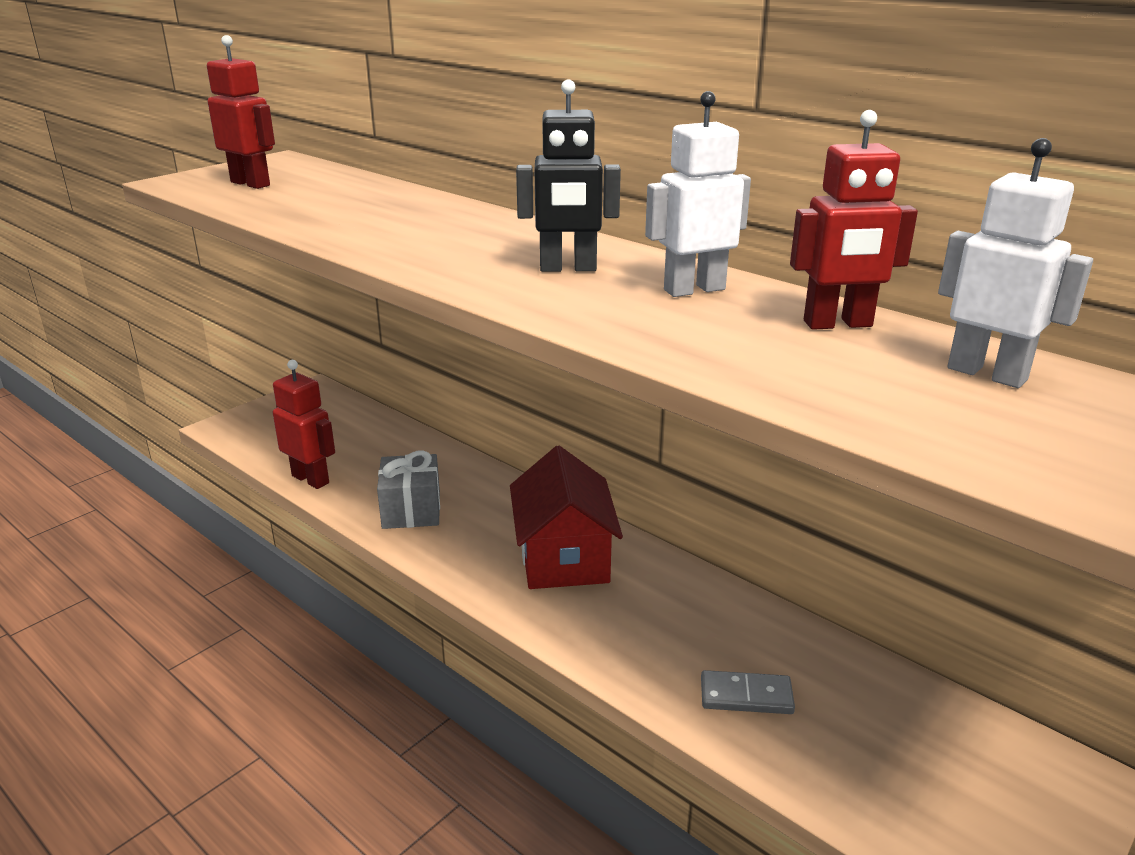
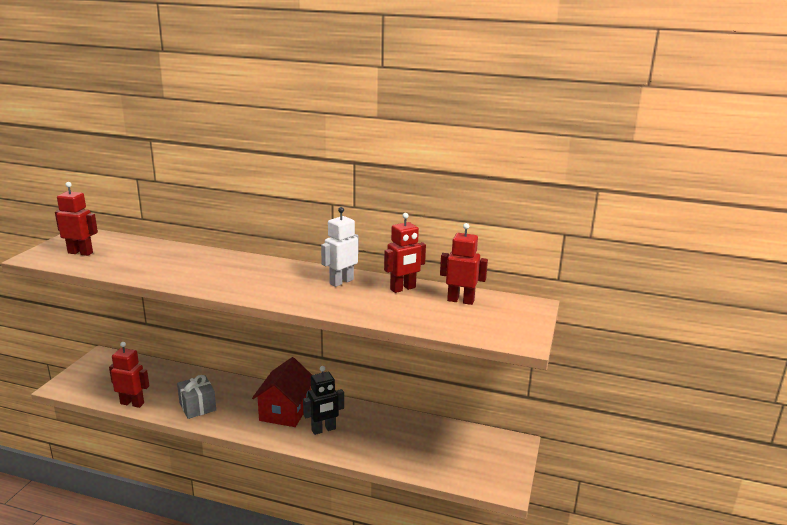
camera: 25 degrees left, 5 degrees down
(563, 557) = (285, 411): red house -> red house turned 45 degrees clockwise
(568, 269) = (283, 280): black robot -> black robot (323, 430)
(746, 696) = (389, 447): grey domino -> none
(987, 373) = (460, 300): white robot -> red robot

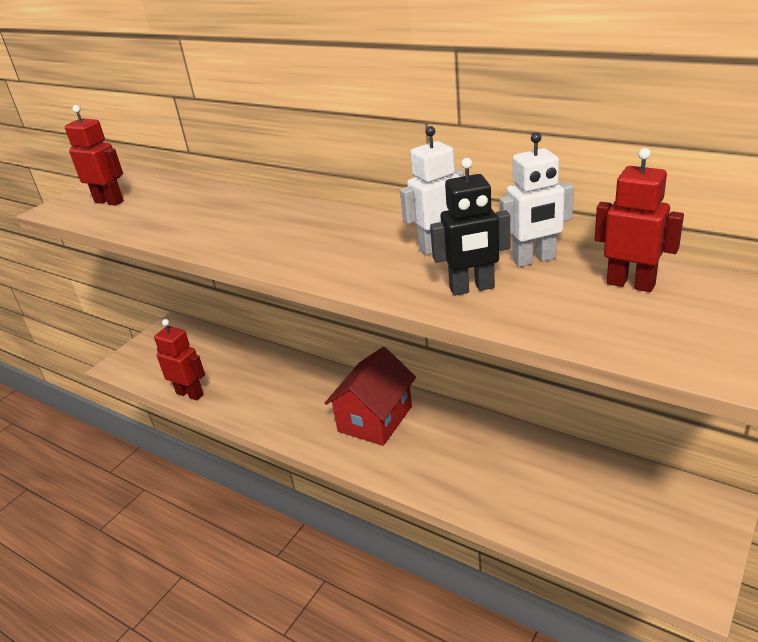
camera: 20 degrees right, 10 degrees up
(197, 406) = (265, 404): grey gift -> none
(323, 430) = (421, 453): black robot -> black robot (472, 288)
(403, 289) = (534, 260): red robot -> white robot

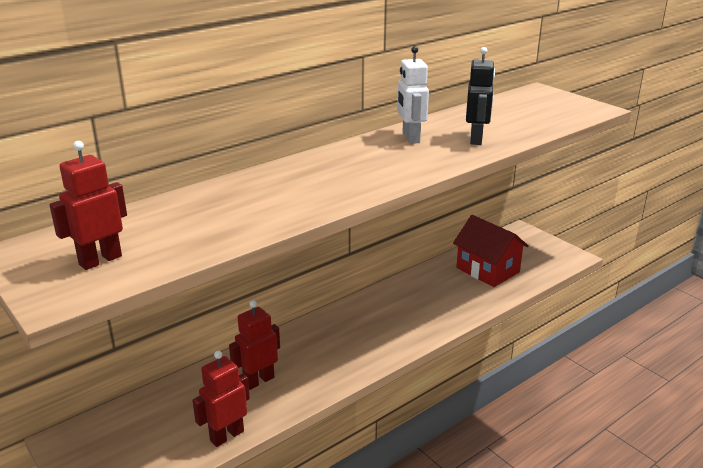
camera: 75 degrees left, 5 degrees down
(375, 419) = (362, 326): red house -> red house (487, 270)
(534, 260) = (457, 120): white robot -> none
(631, 284) = (505, 108): red robot -> red robot (258, 381)

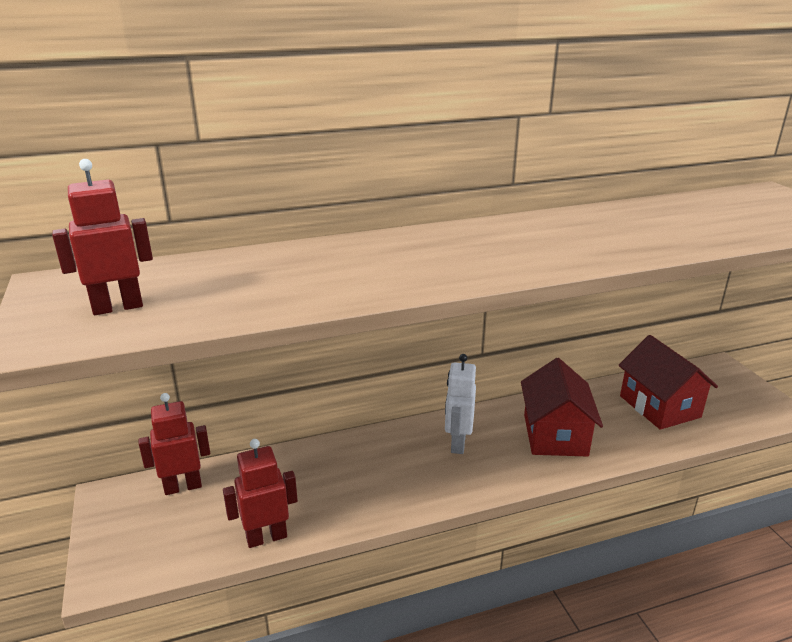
camera: 20 degrees right, 0 degrees up
(258, 381) = (331, 480): red robot -> red robot (183, 486)
(410, 138) = (566, 225): white robot -> white robot (457, 443)
(419, 307) = (555, 435): none -> red house
(476, 139) = (653, 237): black robot -> none

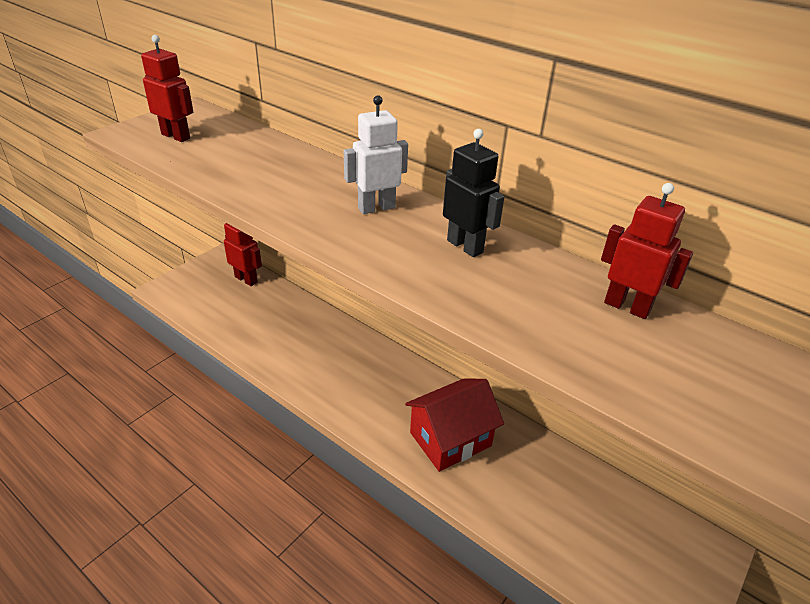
camera: 55 degrees right, 10 degrees up
(266, 537) = (226, 332): red robot -> red robot (627, 307)
(457, 443) = (387, 383): white robot -> white robot (376, 208)
(545, 231) = (465, 246): none -> black robot
(659, 406) = (570, 507): red house -> none

